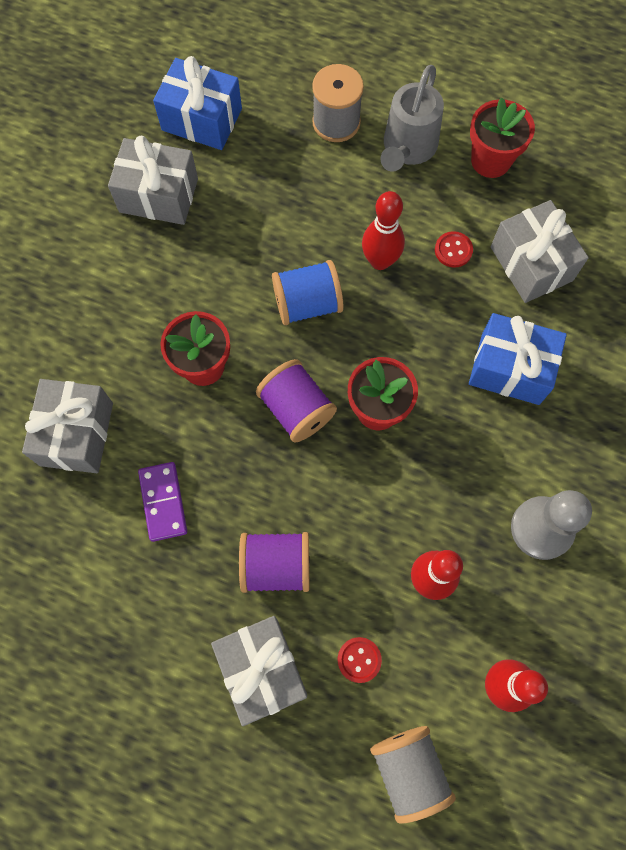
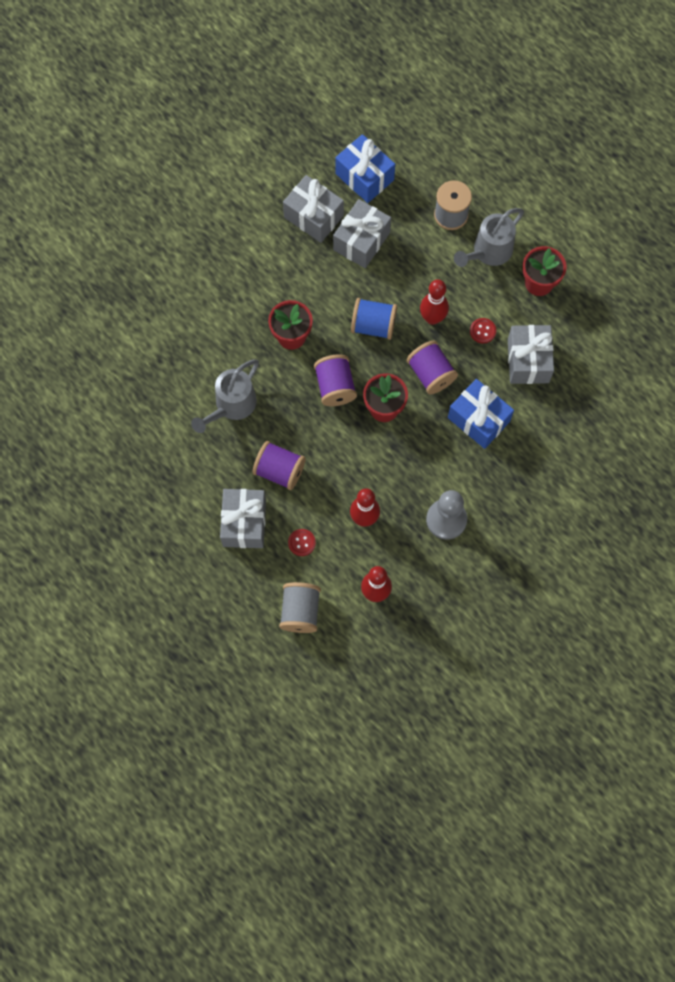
camera: 25 degrees right, 0 degrees up
(76, 434) = (198, 345): grey gift -> grey gift (361, 241)
(163, 502) = (231, 406): purple domino -> grey watering can
(415, 335) = (430, 374): none -> purple spool

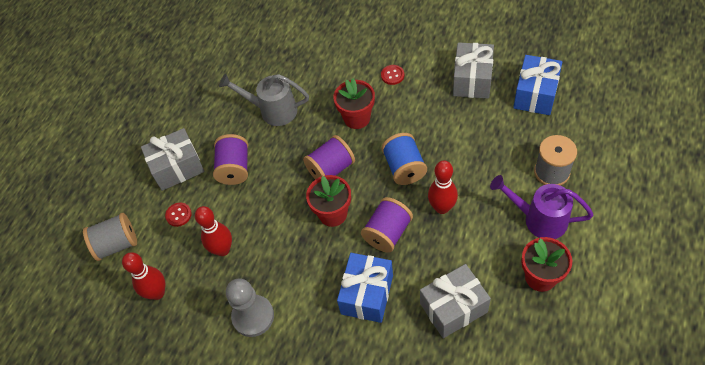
camera: 70 degrees right, 15 degrees down
(361, 241) = (475, 121): grey gift -> none
(482, 331) = (457, 254): red button -> red button (392, 75)
(488, 252) = (538, 219): grey watering can -> purple watering can

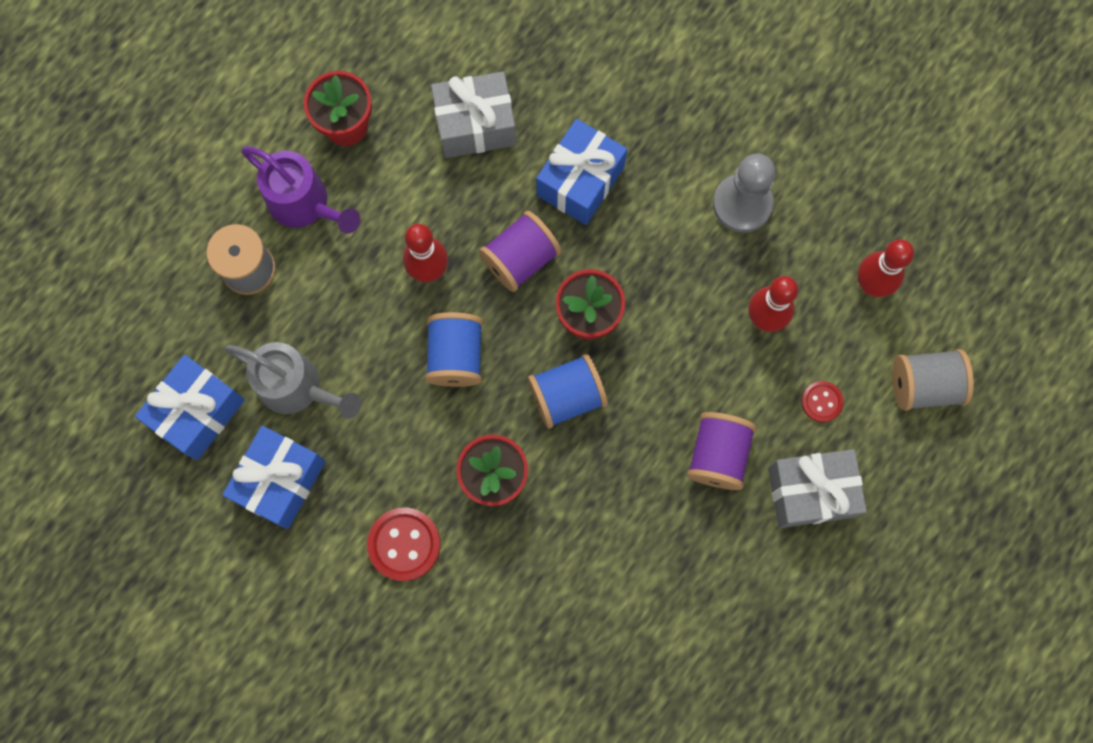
camera: 170 degrees left, 20 degrees up
(272, 110) = (628, 549): grey watering can -> grey watering can (298, 388)
(331, 169) = (567, 396): purple spool -> blue spool
(392, 75) = (404, 544): red button -> red button, size x1.72
(472, 80) = (280, 481): grey gift -> blue gift

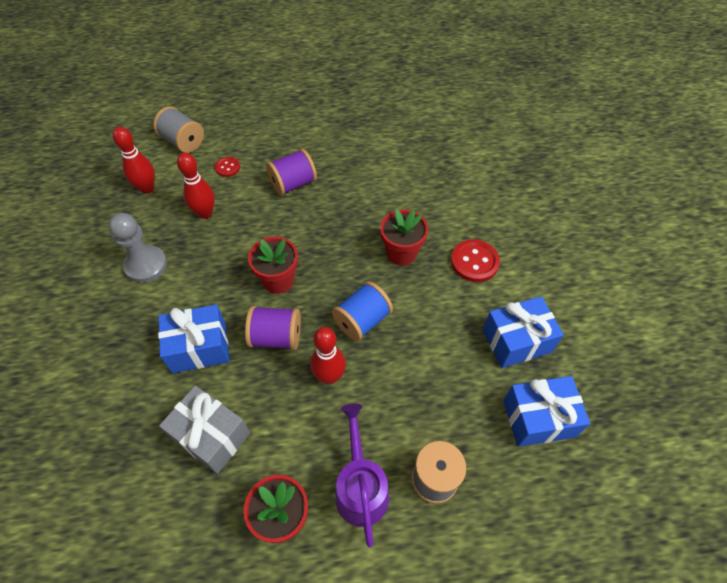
camera: 135 degrees left, 20 degrees down
(298, 388) = (465, 379): grey watering can -> none
(567, 396) = (329, 257): blue spool -> none
(810, 492) = (274, 145): grey gift -> none

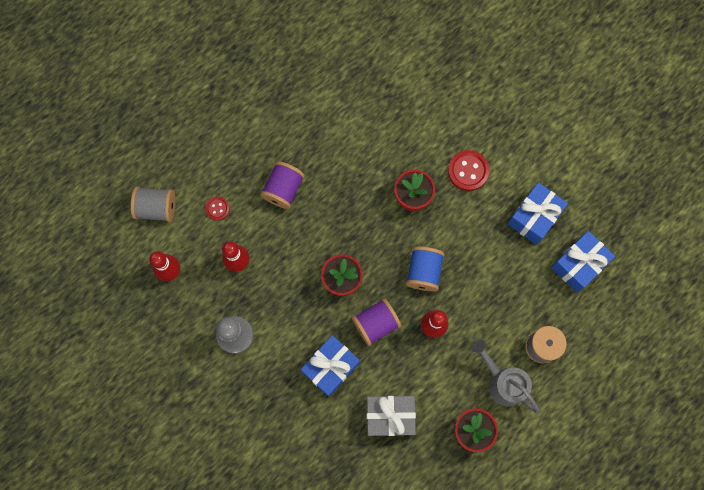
camera: 35 degrees left, 20 degrees up
(360, 487) = (502, 381): purple watering can -> grey watering can

